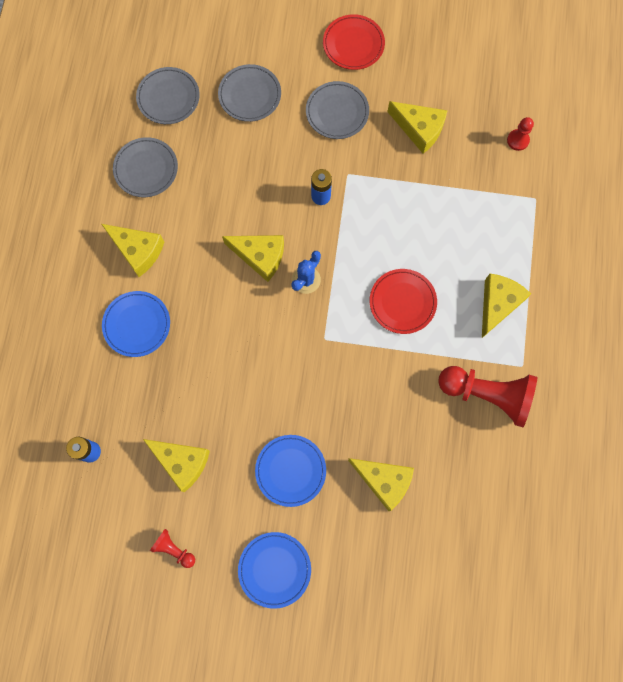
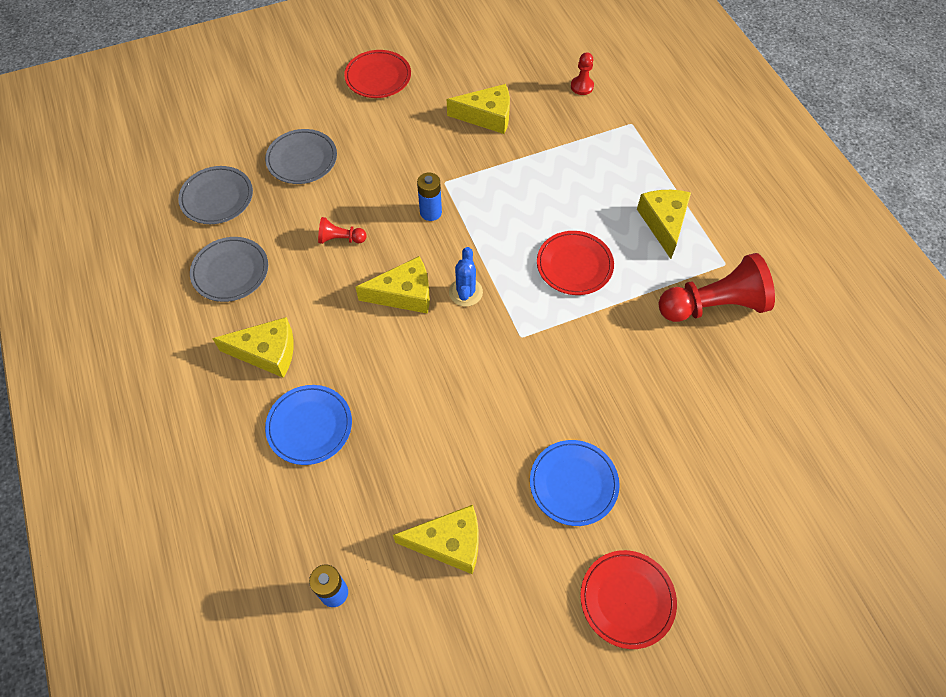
camera: 30 degrees left, 15 degrees down
(174, 549) = (500, 646): red pawn -> red pawn (340, 239)
(274, 569) = (627, 599): blue plate -> red plate
(337, 112) = (399, 136): grey plate -> none
(384, 481) = (675, 440): yellow cheese -> none

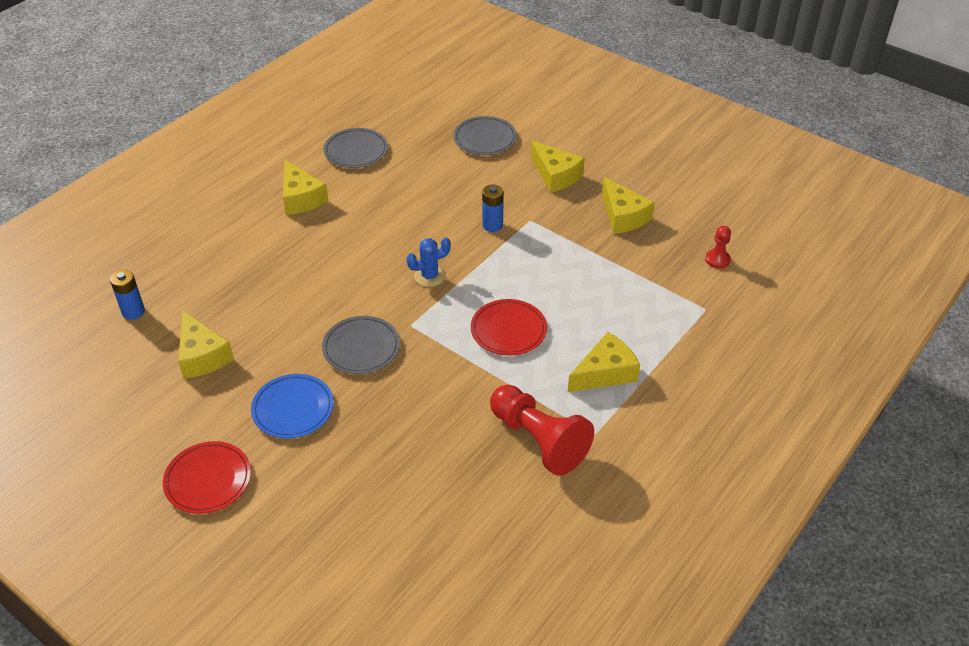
camera: 60 degrees right, 15 degrees down
(217, 198) = (414, 116): grey plate -> grey plate (361, 348)
(309, 426) = (255, 244): blue plate -> none
(340, 239) = (427, 189): red pawn -> none
(378, 77) = (605, 140): red plate -> none
(404, 294) = (402, 243): yellow cheese -> yellow cheese (555, 175)

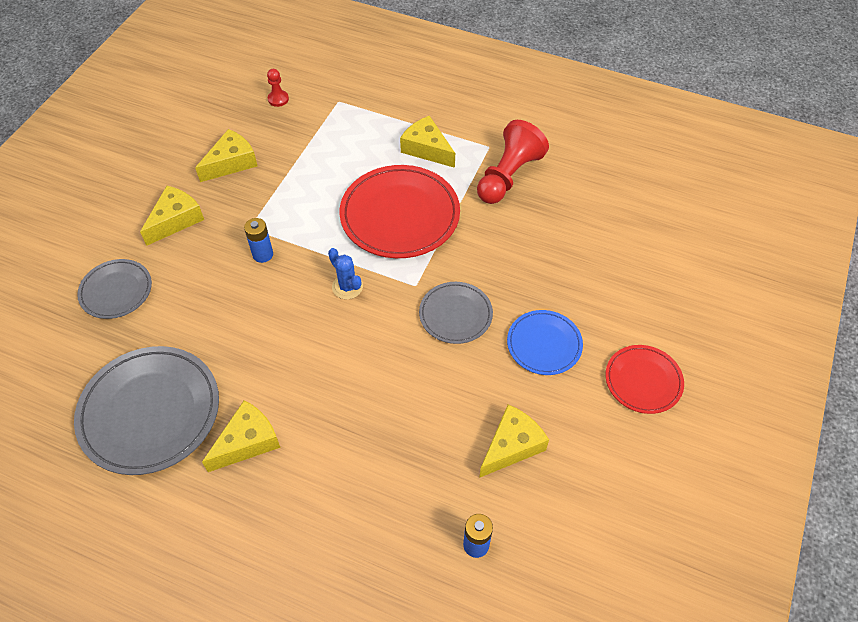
camera: 105 degrees left, 10 degrees up
(356, 151) = (150, 412): grey plate -> grey plate, size x1.77
(508, 330) = (400, 215): red plate -> red plate, size x1.77

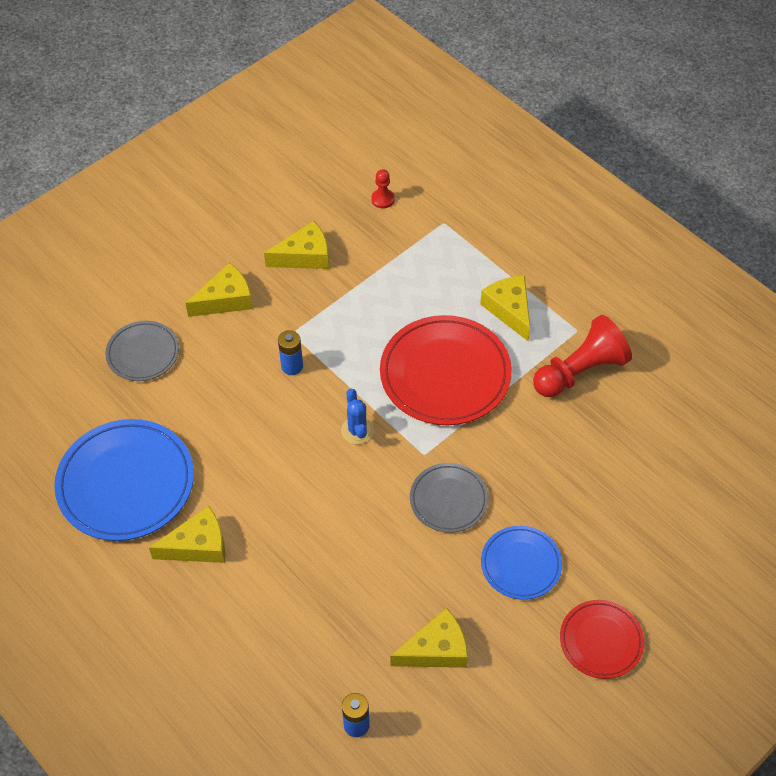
camera: 25 degrees right, 0 degrees up
(150, 412) = (126, 483): grey plate -> blue plate

